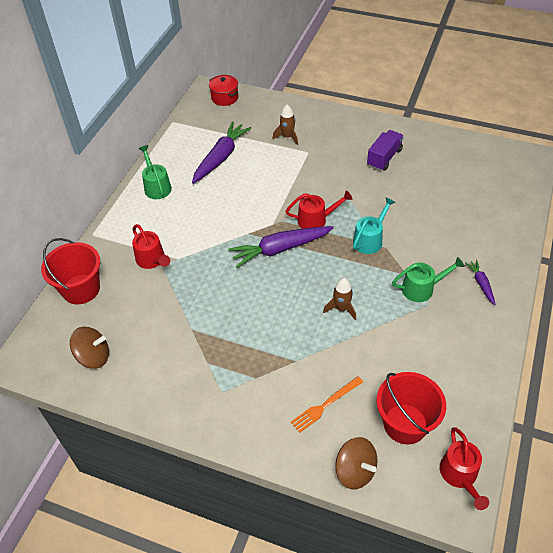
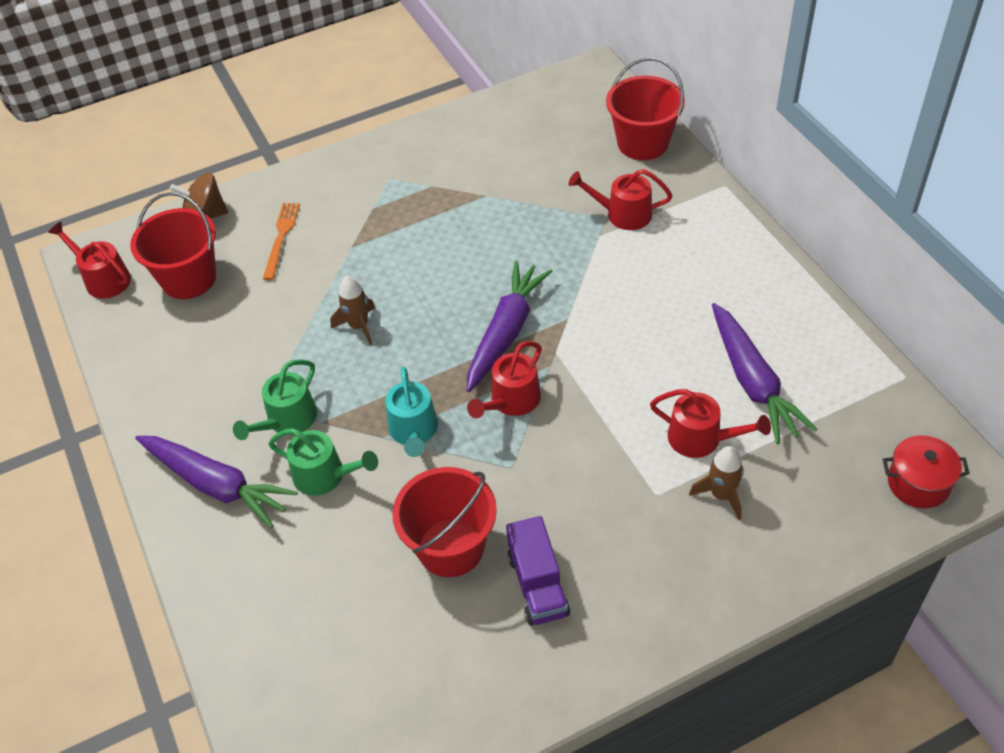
camera: 135 degrees right, 0 degrees up
(93, 356) = (539, 117): brown spinning top -> none
(156, 186) = (757, 282): green watering can -> green watering can (325, 475)
(267, 155) = (701, 439): none -> red watering can
(402, 189) = (450, 547): none -> red bucket
(481, 284) = (217, 485): purple carrot -> purple carrot, size x2.00

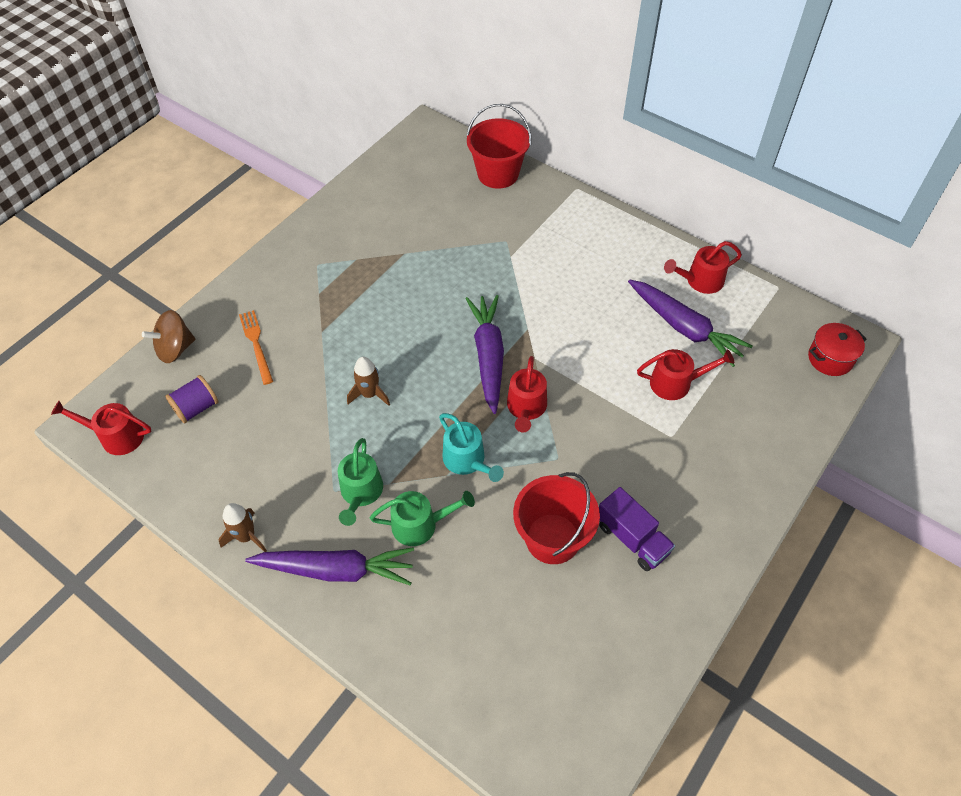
camera: 30 degrees left, 5 degrees up
(189, 279) = (196, 408): red bucket -> purple spool
(623, 214) = (517, 234): red watering can -> red watering can (700, 281)
(721, 495) = (714, 418): brown rocket -> brown rocket (246, 536)

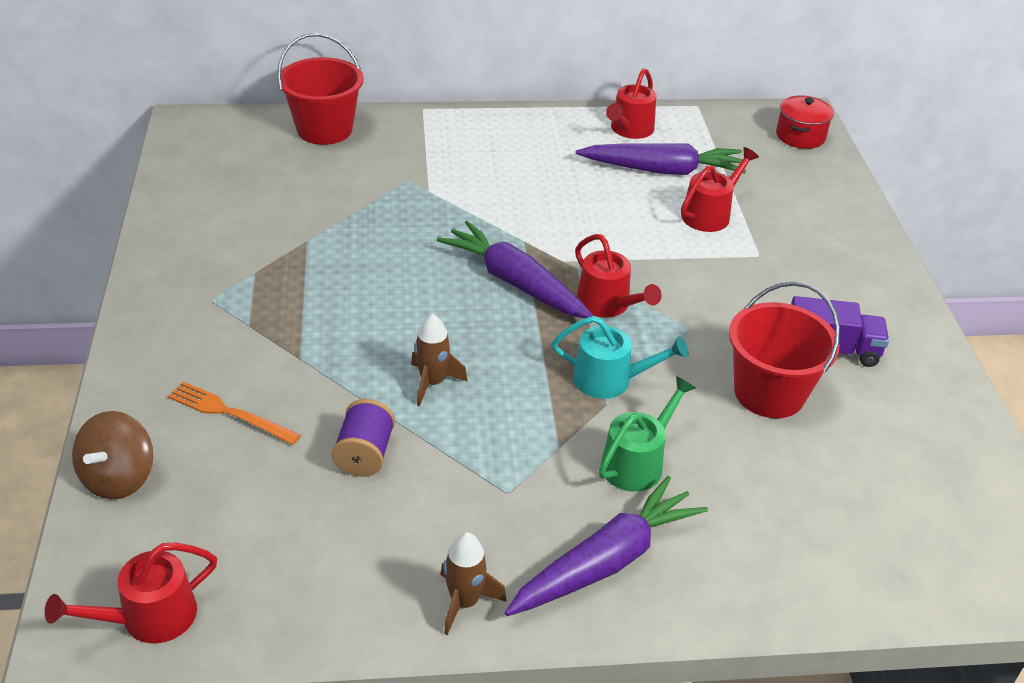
camera: 45 degrees left, 15 degrees down
(196, 408) = (230, 519): purple spool -> purple spool (364, 454)
(360, 492) = (539, 475): green watering can -> none

